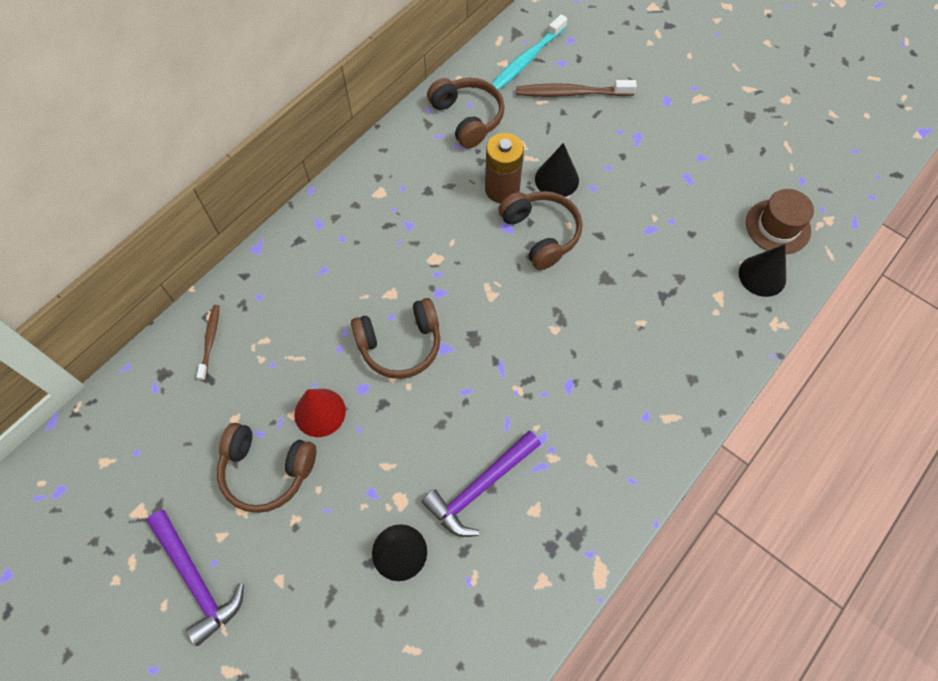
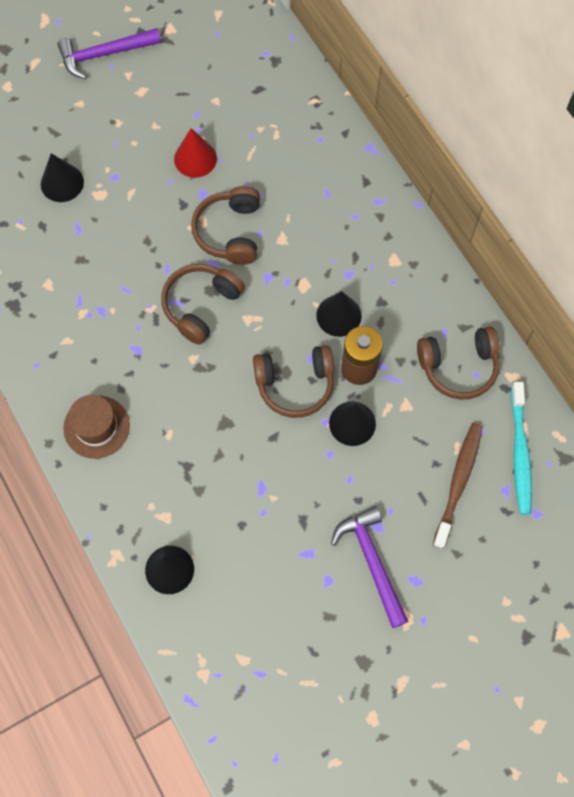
camera: 110 degrees right, 5 degrees up
(210, 341) = (291, 97): brown toothbrush -> none
(266, 471) = (164, 112): brown headphones -> brown headphones (200, 305)
(456, 220) = (338, 315): none -> black cone
(480, 487) = (83, 252): purple hammer -> purple hammer (372, 562)
(525, 60) = (520, 453): turquoise toothbrush -> turquoise toothbrush turned 150 degrees counterclockwise
(778, 226) = (216, 615): brown hat -> brown hat (96, 427)

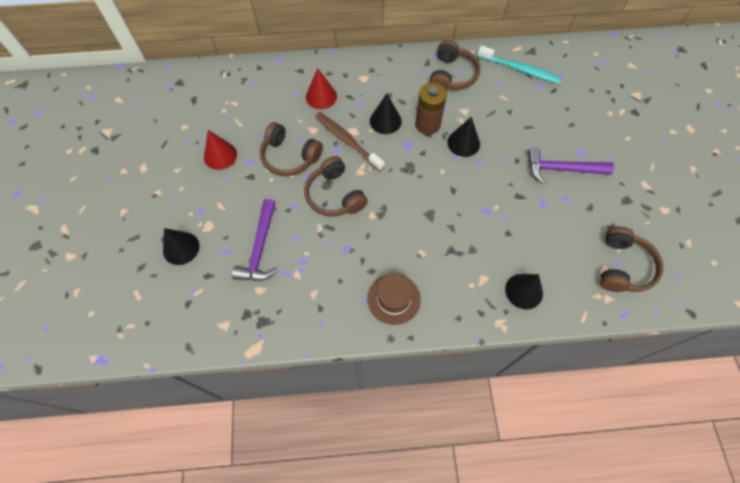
camera: 65 degrees left, 5 degrees down
(104, 54) = (95, 179): purple hammer -> purple hammer (260, 248)
(295, 384) = (421, 163): brown headphones -> brown headphones (623, 266)
(337, 224) = (321, 96): none -> red cone
(458, 482) = (526, 105): brown toothbrush -> brown toothbrush (347, 141)

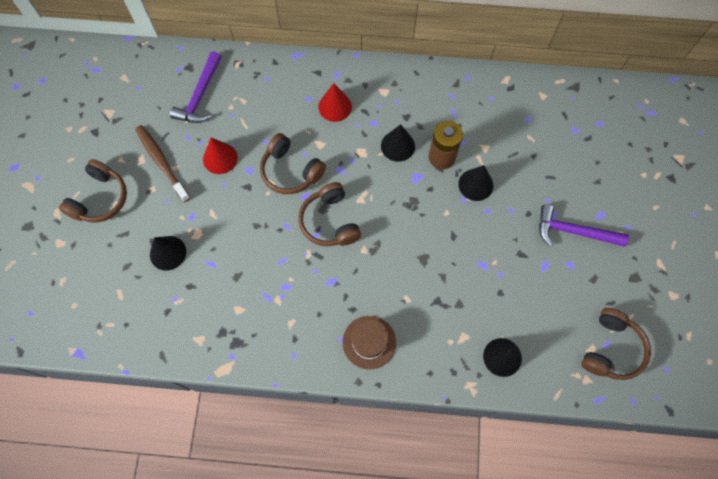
camera: 10 degrees right, 5 degrees up
(260, 248) = (245, 266): purple hammer -> purple hammer (200, 96)
(347, 141) = (353, 163): brown toothbrush -> brown toothbrush (162, 162)
(452, 75) = (480, 103): brown headphones -> brown headphones (100, 199)
(520, 69) = (556, 107): turquoise toothbrush -> none

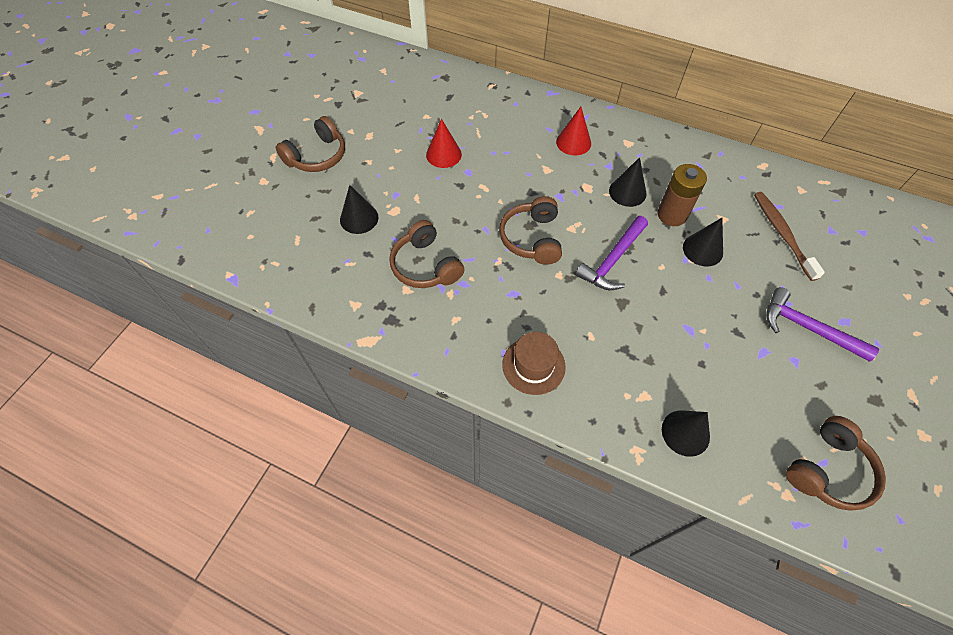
camera: 20 degrees right, 10 degrees down
(162, 162) = (387, 143): brown toothbrush -> brown toothbrush (782, 234)
(200, 96) = (446, 101): purple hammer -> purple hammer (613, 260)
(290, 171) = (508, 184): brown headphones -> brown headphones (425, 266)

